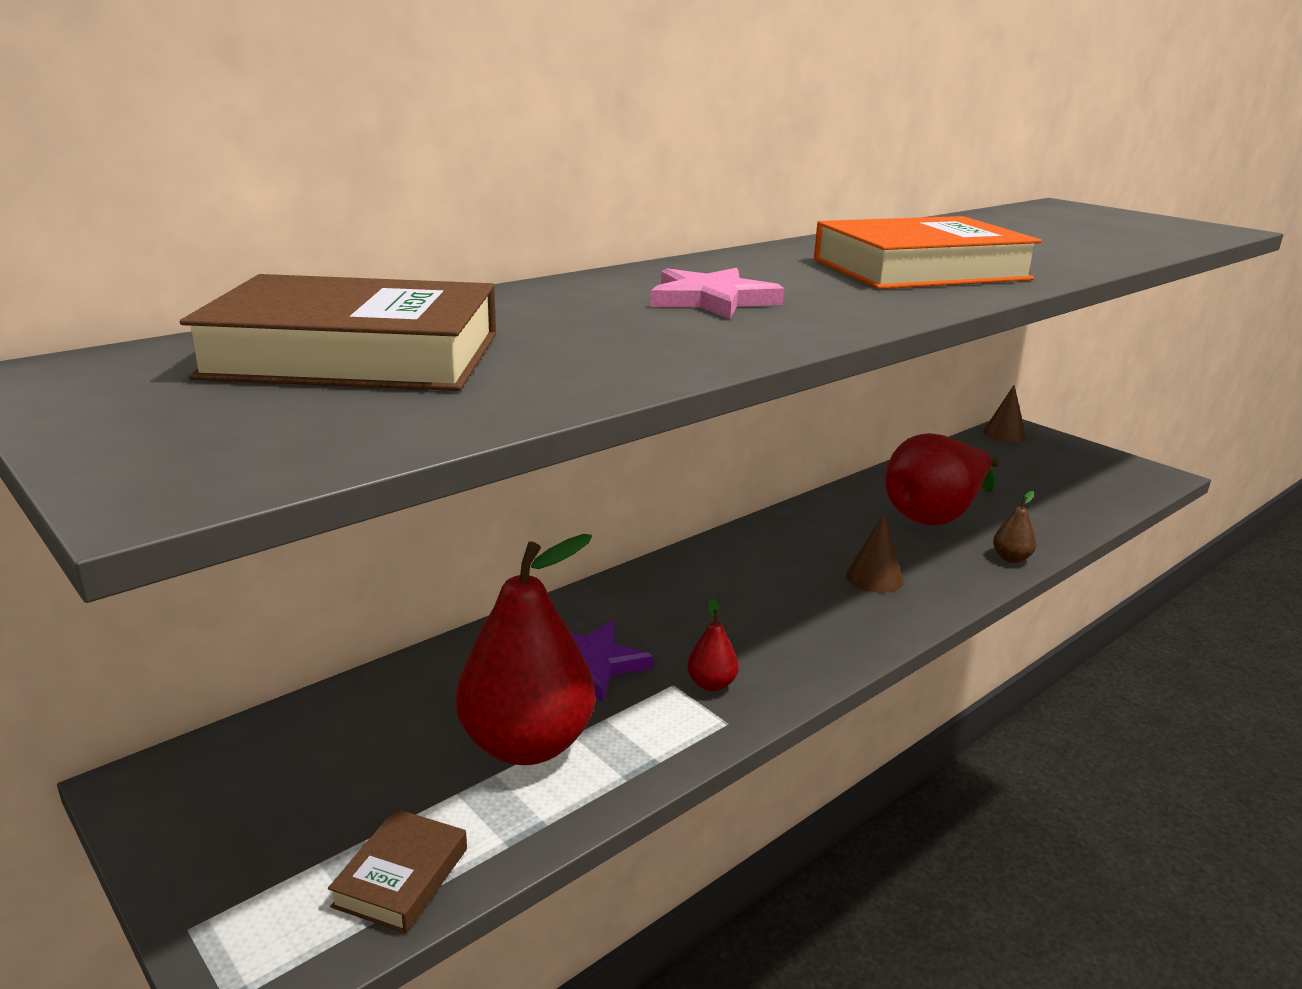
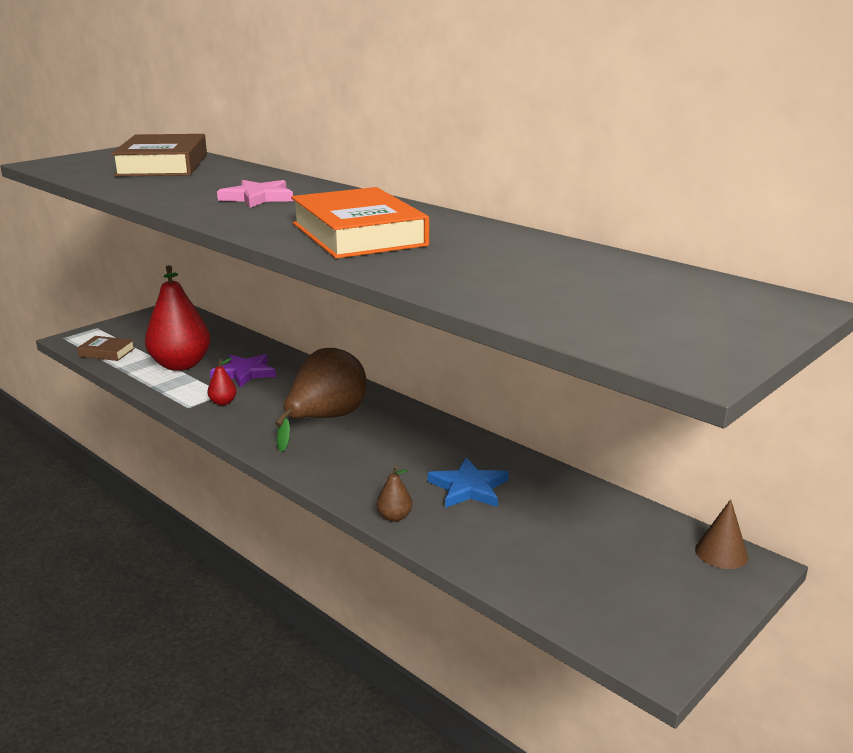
camera: 85 degrees right, 0 degrees up
(774, 592) = (325, 419): none -> brown pear
(874, 578) = (350, 454): brown cone -> none
(935, 516) = (468, 488): red pear -> blue star

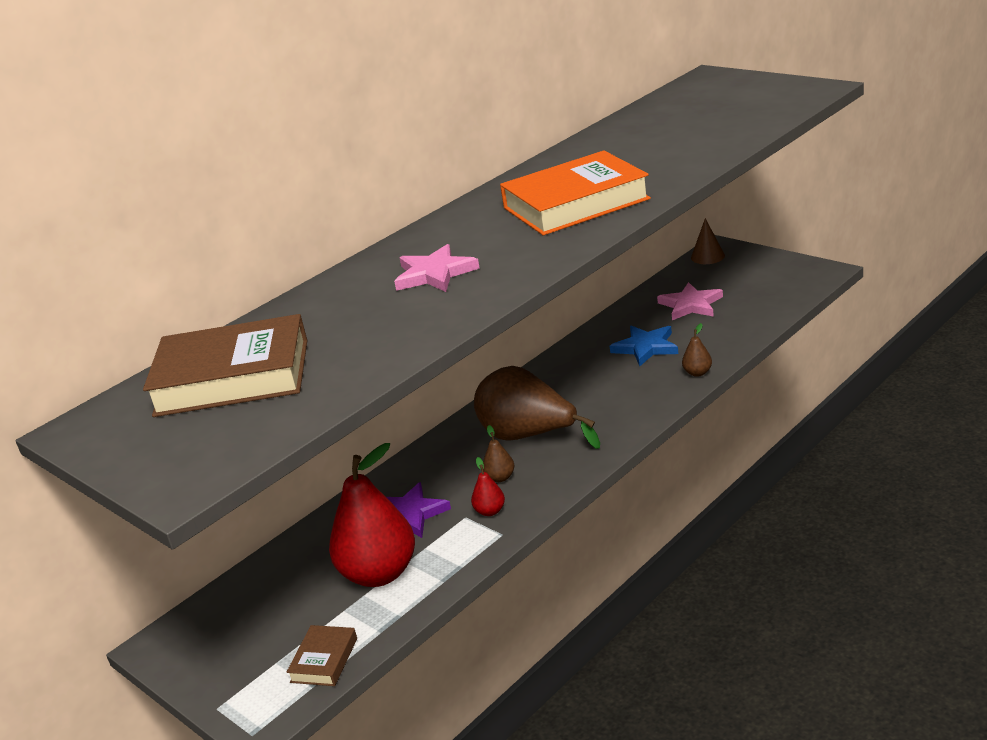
camera: 85 degrees left, 5 degrees up
(268, 406) = (500, 478): none -> brown pear
(569, 526) = (691, 305): none -> pink star

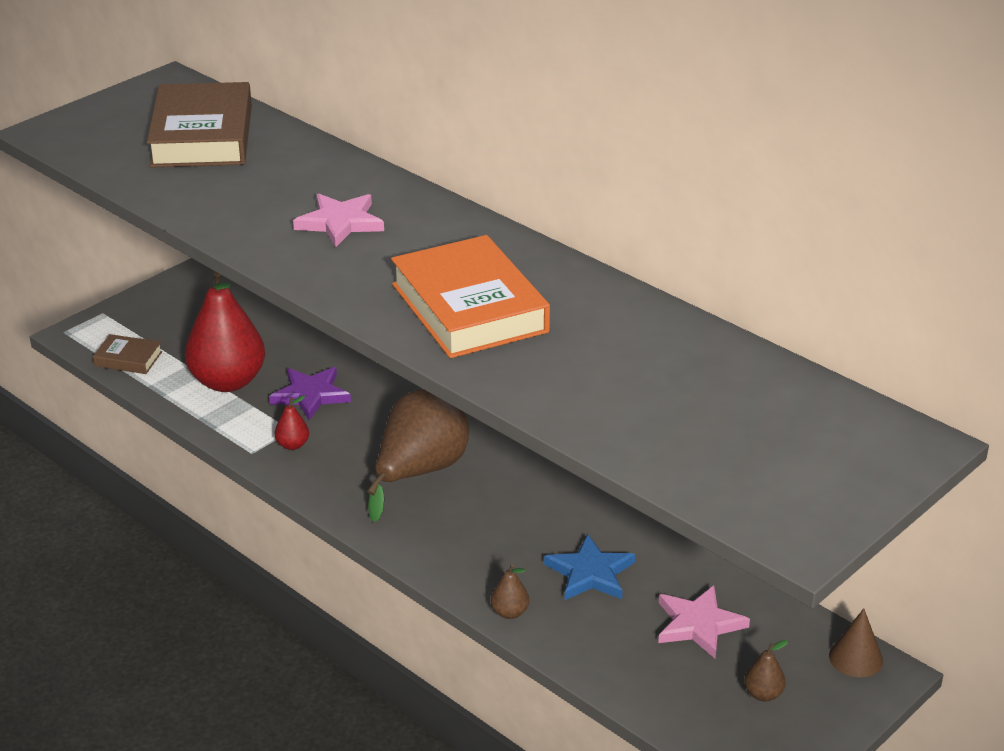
camera: 85 degrees right, 5 degrees up
(500, 478) = (348, 451): brown pear -> brown pear (763, 694)

